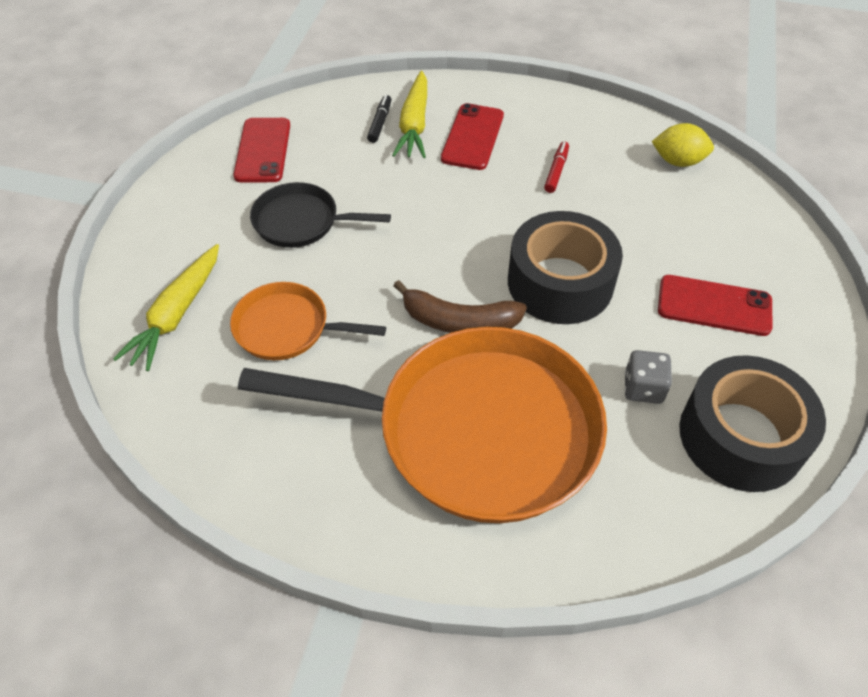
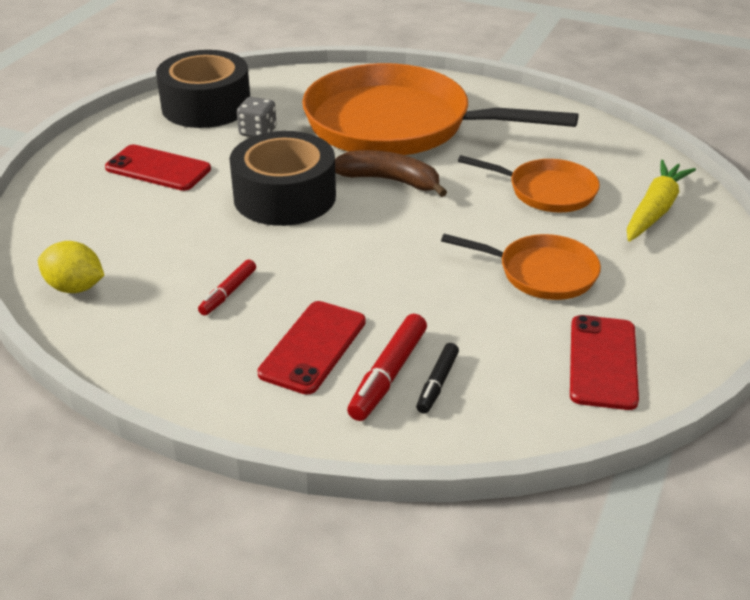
camera: 170 degrees left, 15 degrees down
(301, 221) = (541, 273): black pan -> orange pan
(414, 124) = (388, 375): yellow carrot -> red marker

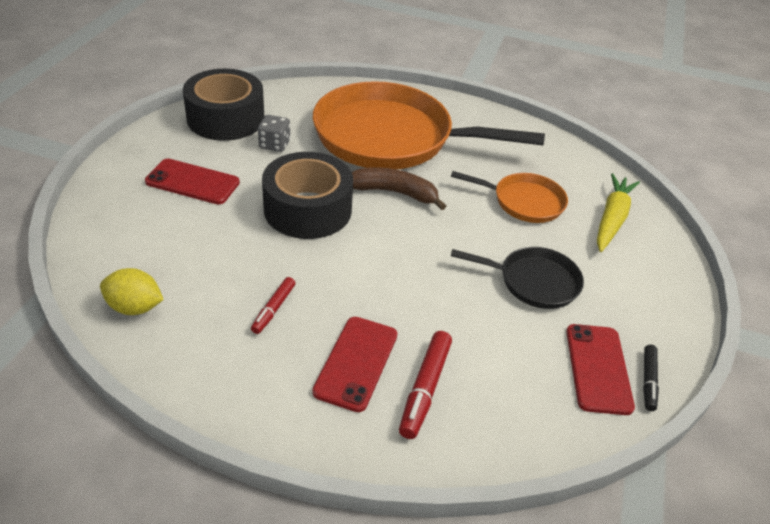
camera: 10 degrees left, 5 degrees up
(437, 383) = (467, 396): black marker -> black marker (648, 381)
(541, 273) = (533, 282): orange pan -> black pan

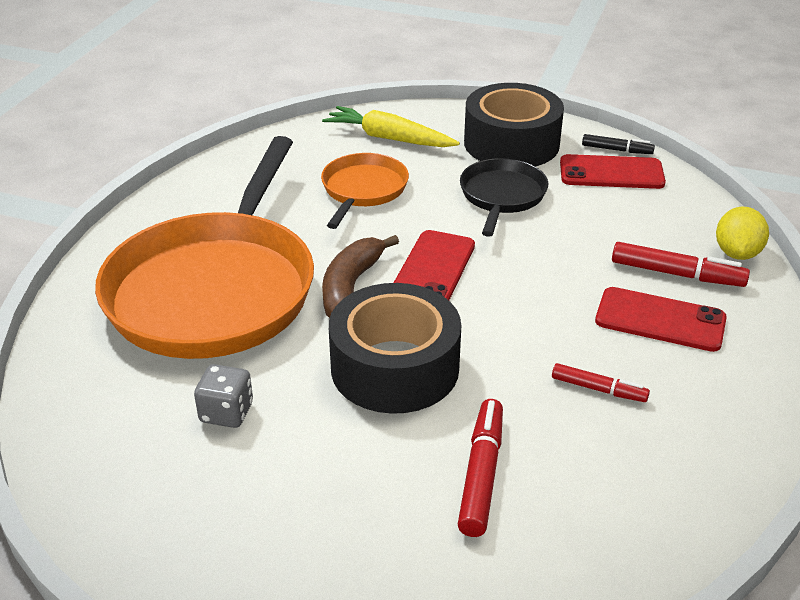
camera: 85 degrees left, 5 degrees down
(135, 307) = (636, 530): yellow lemon -> yellow lemon (737, 253)
(192, 182) = (334, 505): red phone -> red phone (433, 269)
(202, 241) = (481, 474): none -> red marker
(226, 118) = (135, 484): black tape -> black tape (511, 143)

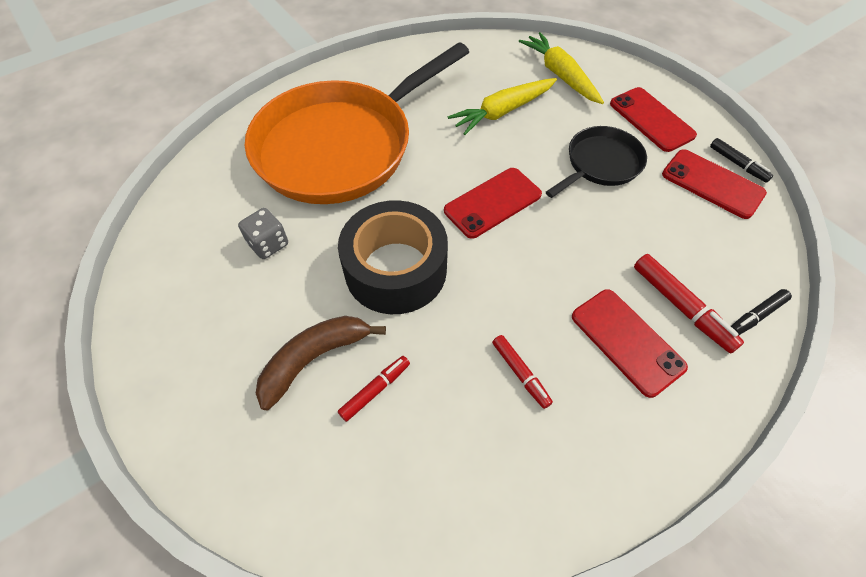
camera: 35 degrees right, 20 degrees up
(351, 288) = (423, 189): brown banana -> brown banana (314, 359)
(363, 190) = (502, 112): orange pan -> yellow carrot
(481, 474) = (375, 390): red marker -> red marker, size x0.64
(511, 143) = (651, 119): black tape -> red phone
(737, 253) = (756, 316): yellow lemon -> black marker

